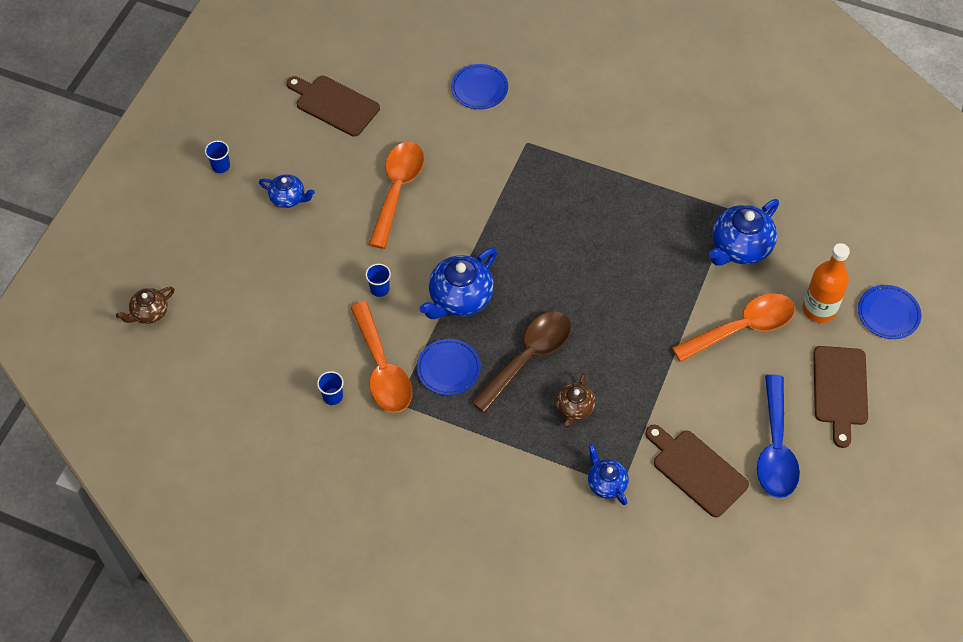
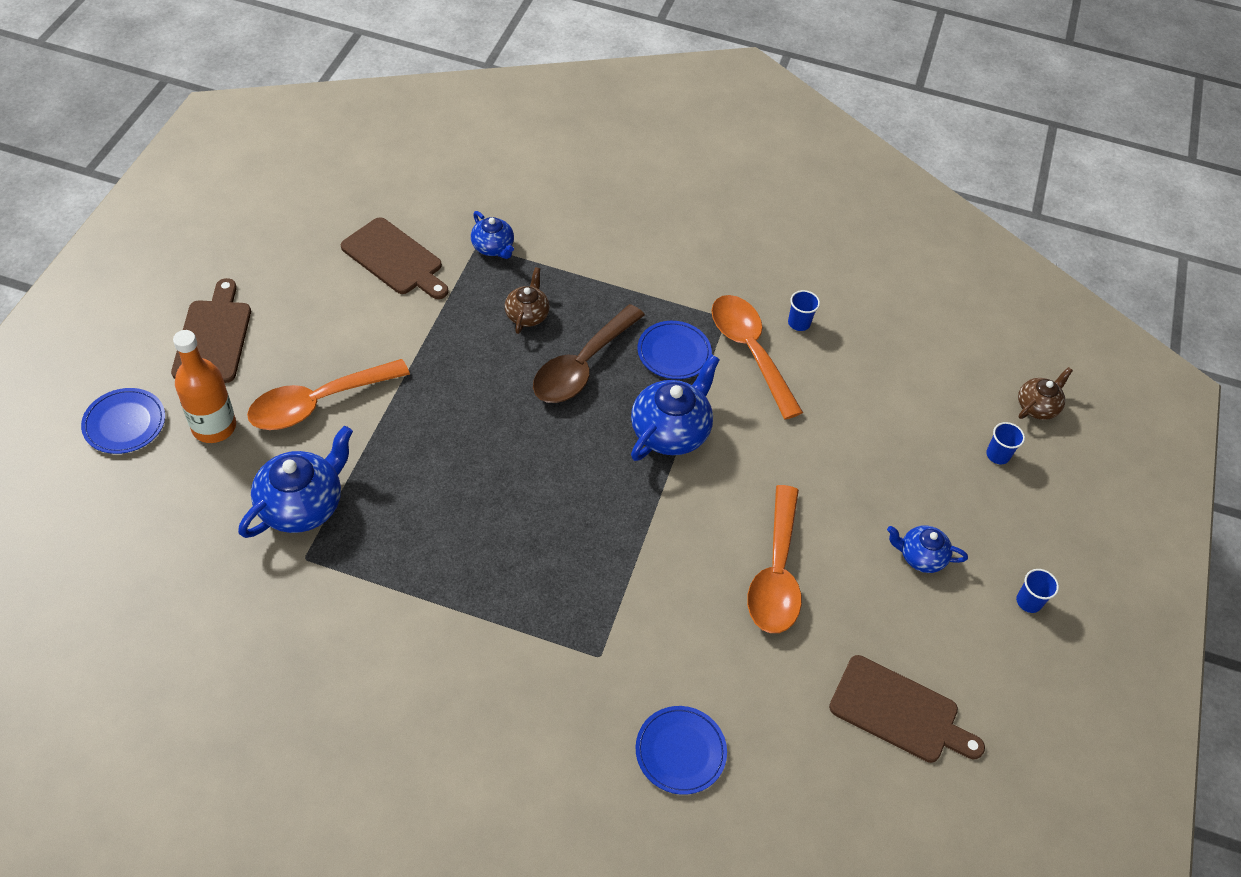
camera: 170 degrees right, 5 degrees down
(379, 289) = (772, 440): blue cup -> blue cup (997, 455)
(775, 448) = (304, 280): blue spoon -> none

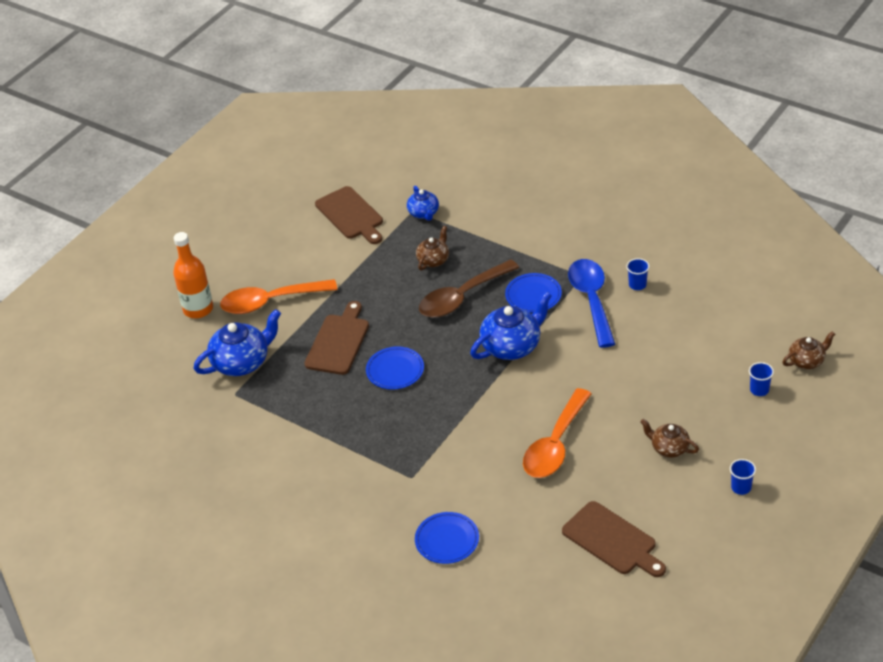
camera: 25 degrees right, 10 degrees down
(124, 423) = (142, 301): blue plate -> blue plate (395, 370)
(213, 337) = (213, 254): brown cutting board -> brown cutting board (338, 342)
(750, 351) = (591, 300): orange spoon -> blue spoon
(920, 557) = (669, 448): blue teapot -> brown teapot

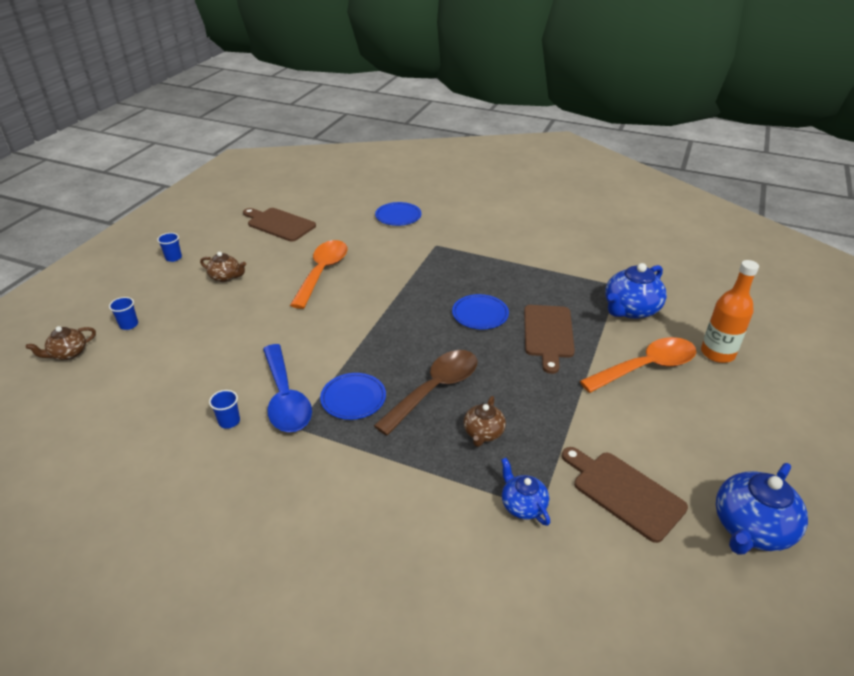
camera: 165 degrees right, 5 degrees down
(512, 346) = (370, 344): blue teapot -> blue teapot (751, 528)

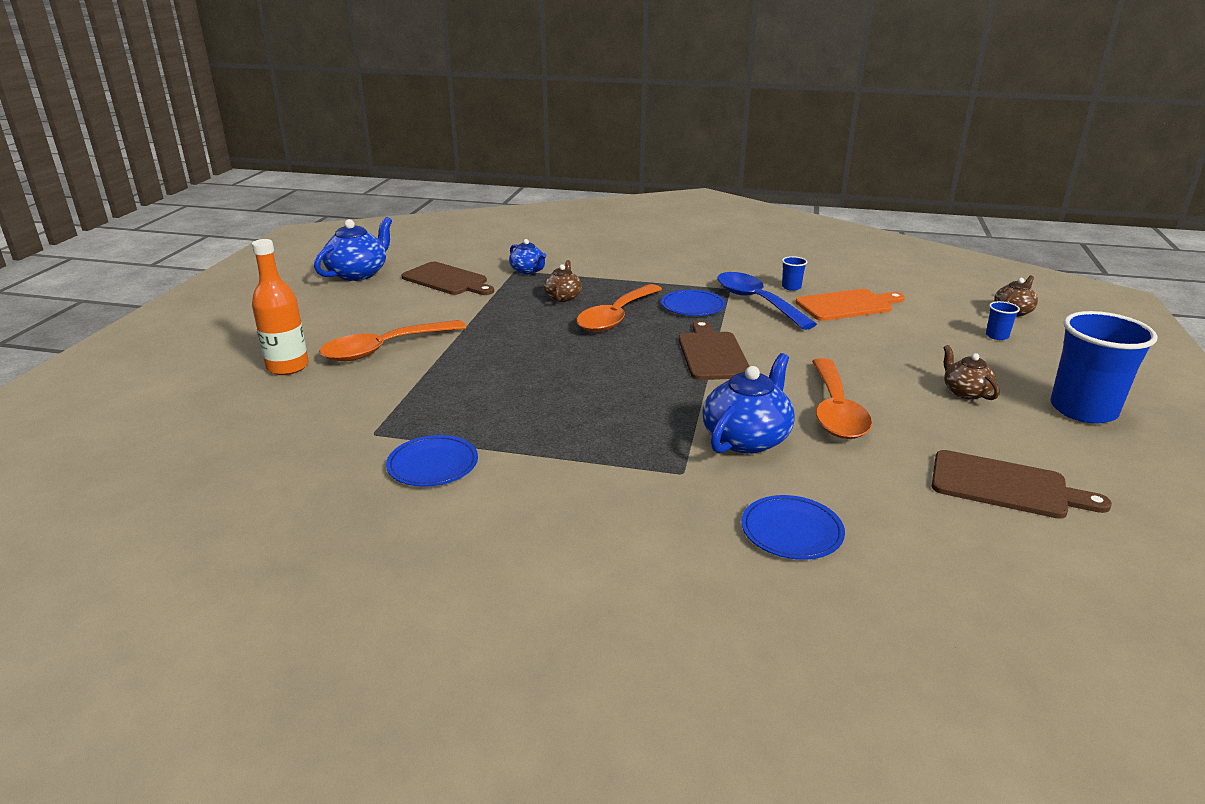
camera: 170 degrees right, 10 degrees down
(173, 258) = (1083, 410): blue cup -> blue cup, size x2.41
(204, 381) = (847, 305): none -> orange cutting board
(226, 277) = (965, 392): brown teapot -> brown teapot turned 60 degrees clockwise
(435, 389) = (616, 317): brown spoon -> orange spoon
(480, 314) = (582, 380): blue plate -> blue plate (433, 465)
(548, 334) = (493, 368): brown cutting board -> brown cutting board (712, 354)
(630, 309) = (370, 403): blue teapot -> blue teapot (746, 438)

